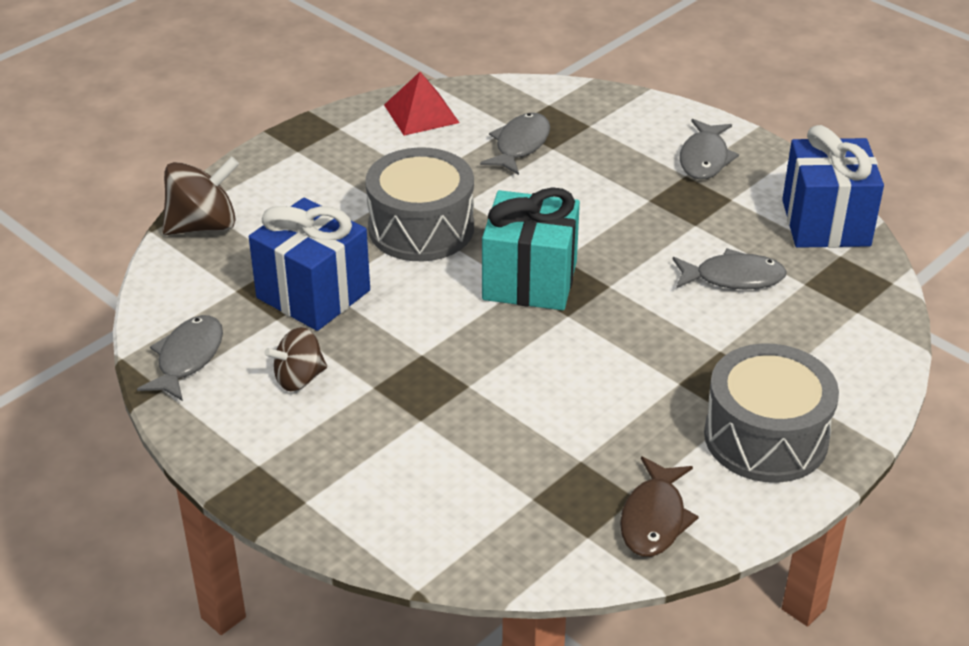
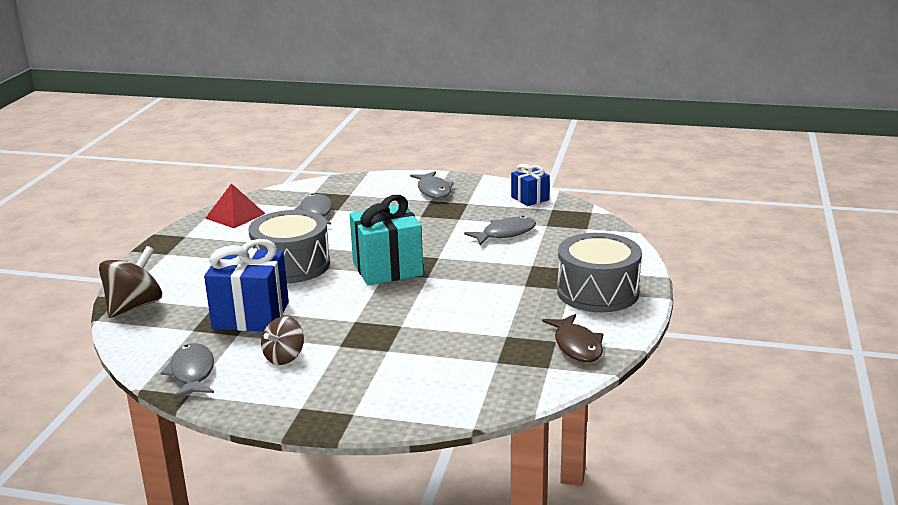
camera: 30 degrees left, 15 degrees down
(826, 223) = (530, 198): blue gift -> blue gift, size x0.56

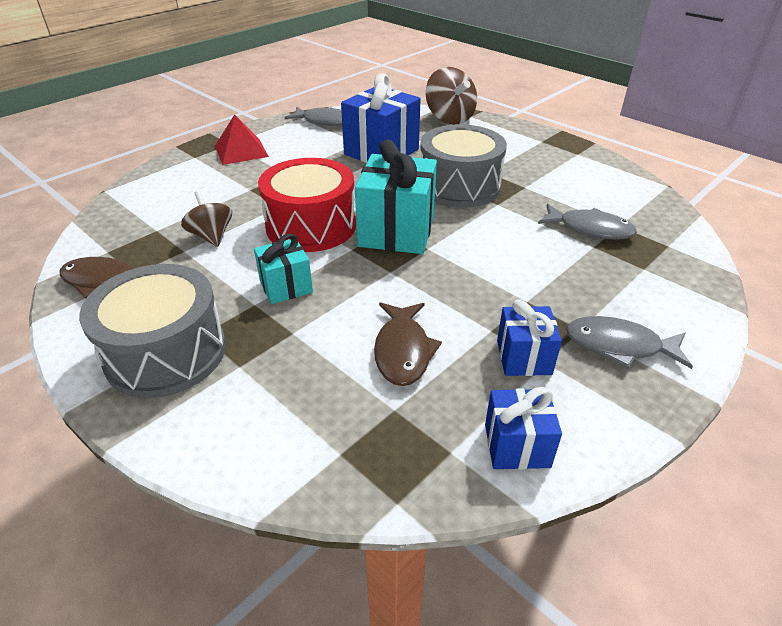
camera: 120 degrees right, 15 degrees up
(235, 216) = (615, 184): red pyramid -> red pyramid (241, 151)
(284, 357) = (300, 151): brown spinning top -> brown spinning top (211, 236)
(415, 301) = (311, 226): none -> red drum
(471, 207) = (524, 357): none -> blue gift
(496, 282) = (286, 286): none -> turquoise gift
(505, 234) = (403, 351): grey fish -> brown fish

